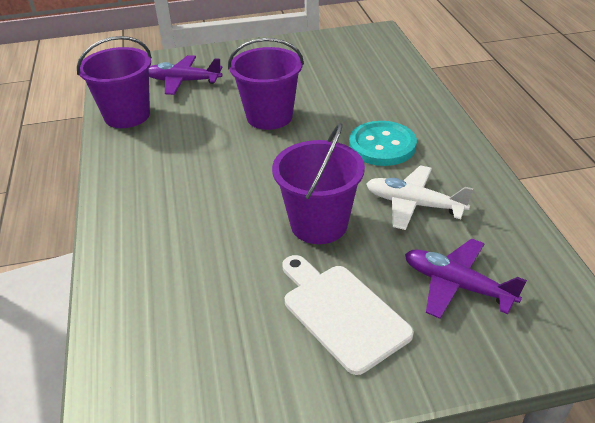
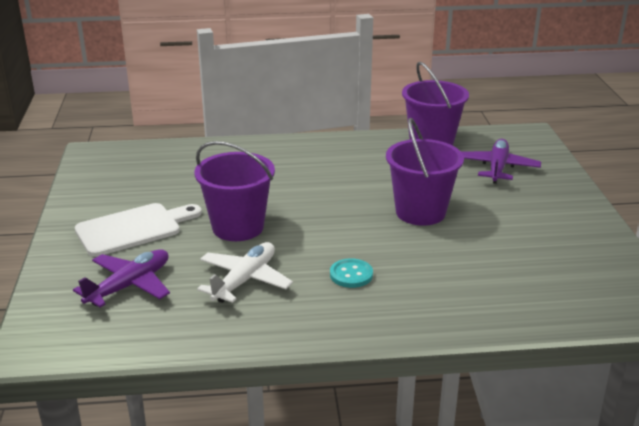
camera: 95 degrees right, 10 degrees down
(382, 145) = (351, 275): turquoise button -> turquoise button, size x0.57

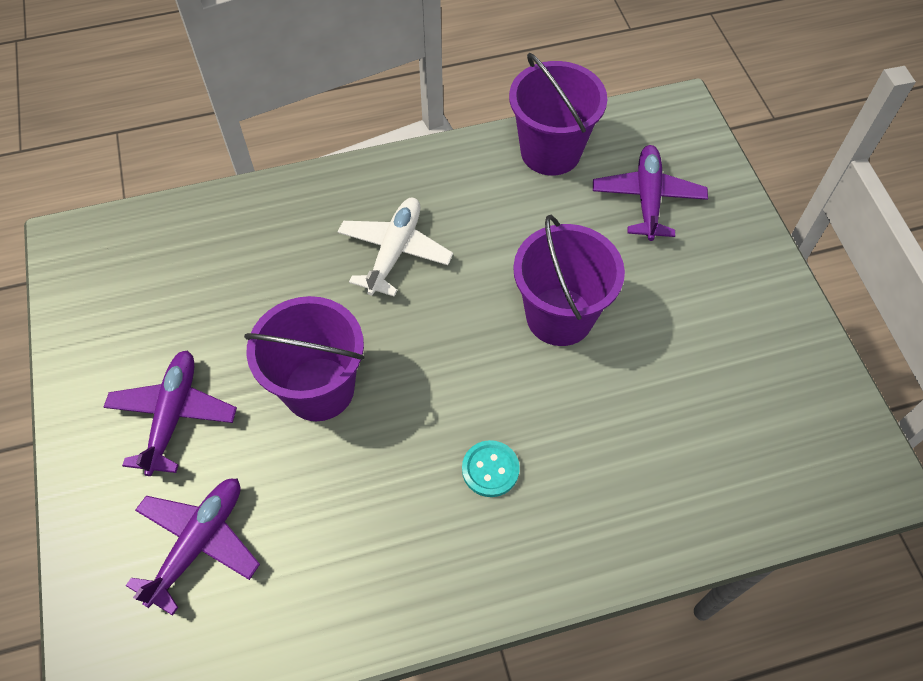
camera: 10 degrees left, 30 degrees up
(133, 229) = (173, 415): white cutting board -> purple plane
(245, 280) = (352, 505): white plane -> white plane (395, 251)

